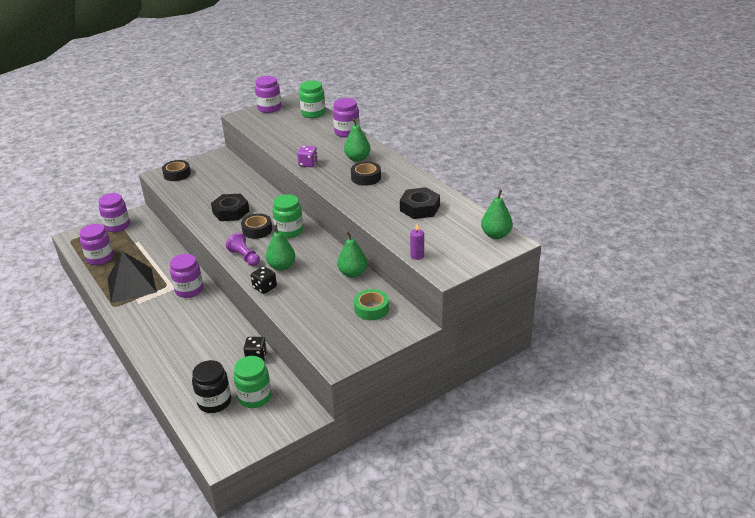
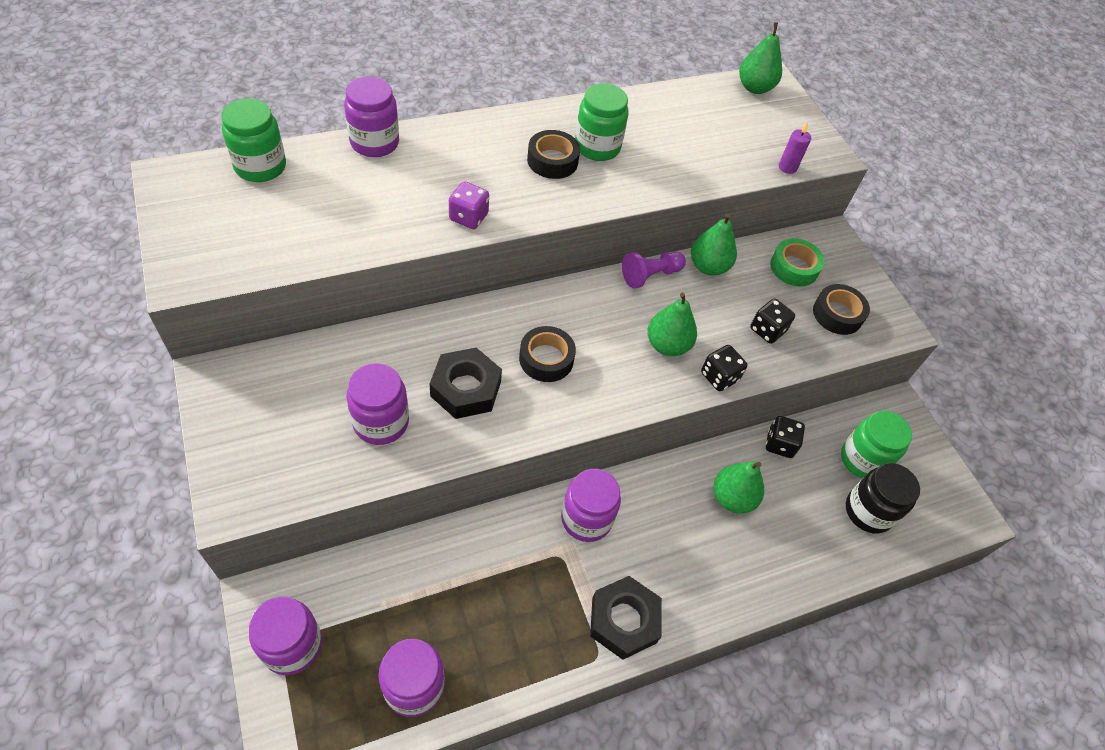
camera: 85 degrees left, 20 degrees up
(131, 285) = (537, 621): black pyramid -> none
(177, 174) = (254, 466): black tape -> black tape (837, 314)
(245, 257) = (626, 390): purple pawn -> purple pawn (650, 275)
(269, 108) = (181, 224): purple jar -> purple jar (381, 422)
(289, 231) = (567, 316): green jar -> green jar (597, 147)
(309, 302) = (767, 330): none -> black dice
(357, 158) = (482, 154): green pear -> green pear (732, 498)
(420, 208) = (667, 131): black nut -> black nut (624, 620)

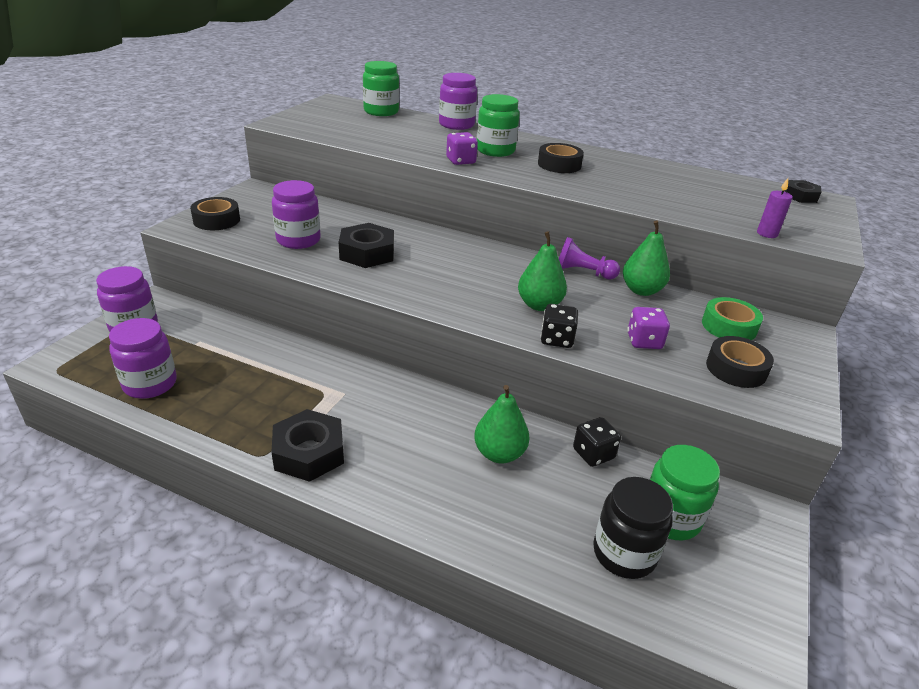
camera: 50 degrees right, 20 degrees down
(546, 359) = (438, 267): black tape -> black tape (216, 220)
(586, 519) = (371, 389): purple jar -> none
(597, 147) = (604, 171): green jar -> green jar (495, 151)
(755, 88) = (800, 196): green pear -> black nut
(767, 330) = (644, 341): black dice -> purple dice

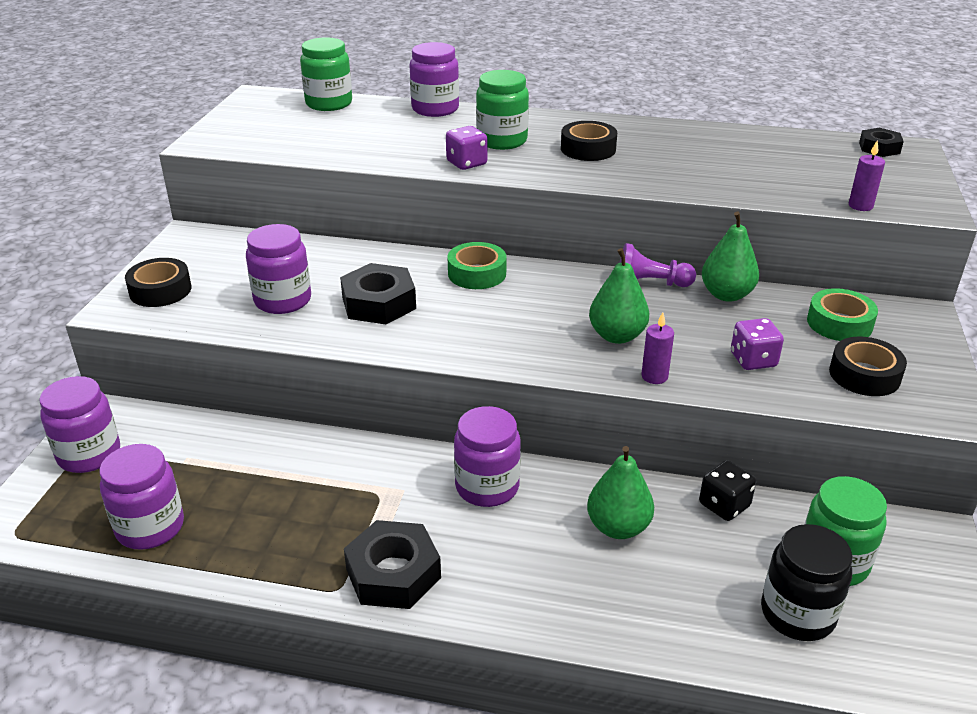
camera: 10 degrees left, 0 degrees up
(408, 403) = (487, 487): none -> purple jar
(450, 245) = (477, 273): none -> green tape
(556, 339) = (654, 376): black dice -> purple candle

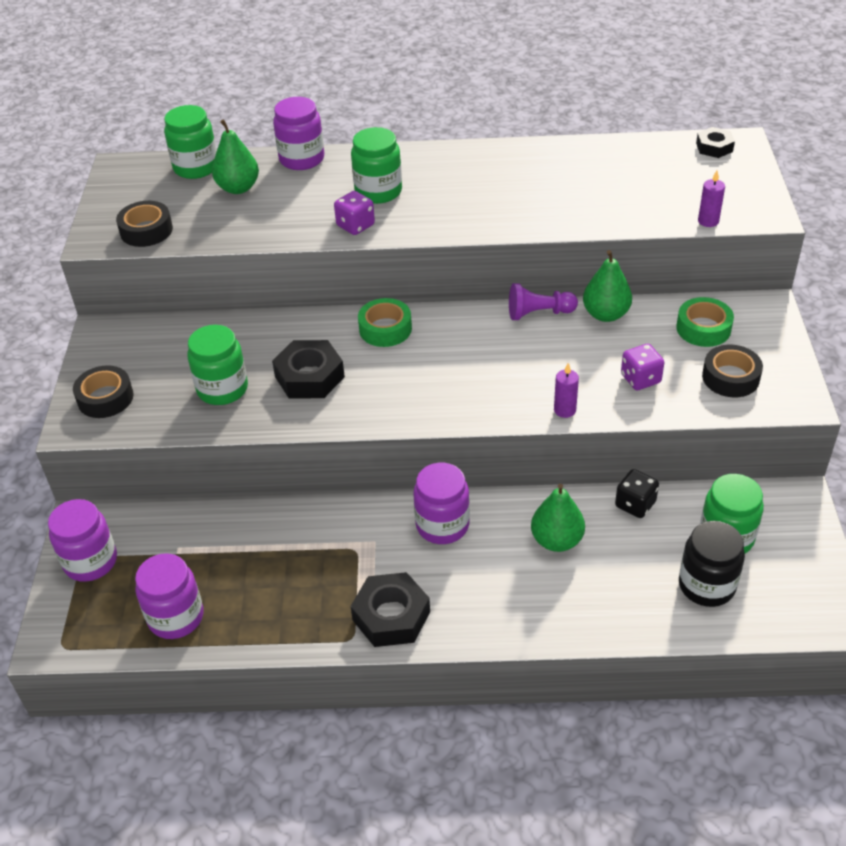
camera: 10 degrees left, 10 degrees up
(283, 300) = (222, 389): purple jar -> green jar
(588, 149) = (460, 190): black tape -> black tape (146, 230)
(617, 336) = (524, 374): green pear -> green pear (238, 188)

